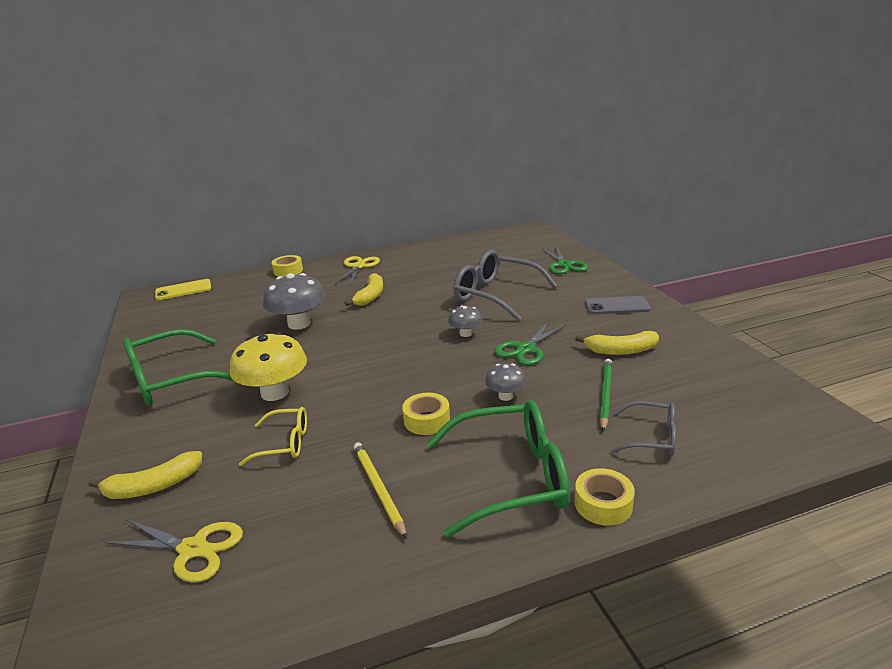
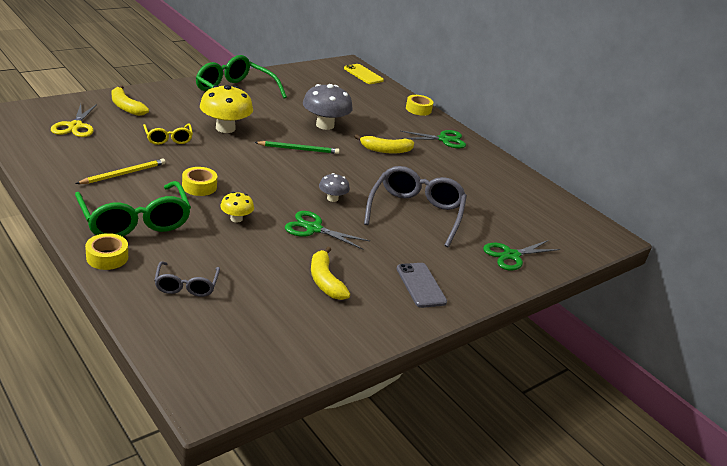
camera: 65 degrees right, 5 degrees up
(358, 266) = (444, 139): yellow scissors -> green scissors
(506, 396) = (236, 219): grey mushroom -> yellow mushroom
(605, 395) = (246, 267): green pencil -> green pencil (298, 149)

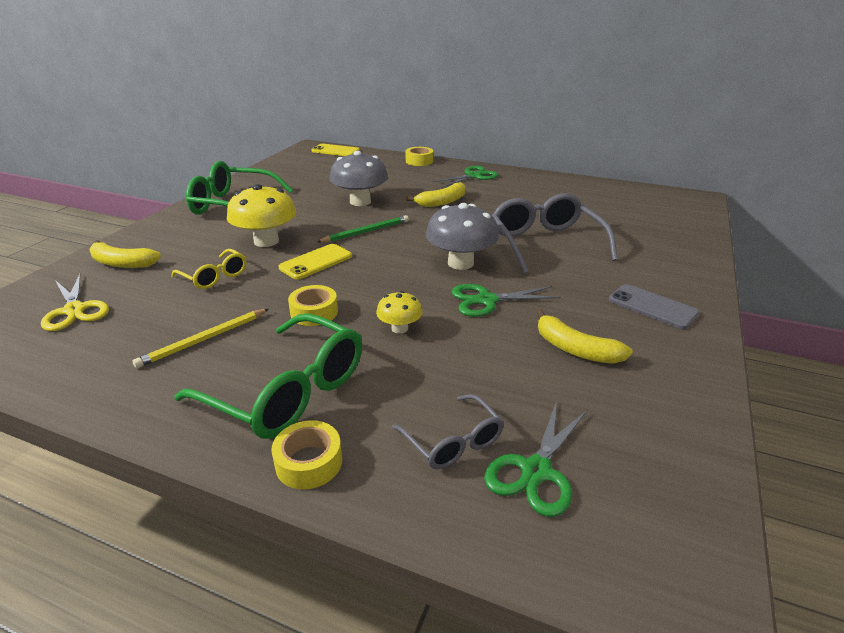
camera: 25 degrees left, 0 degrees up
(123, 174) = (204, 339): yellow pencil -> yellow pencil turned 150 degrees counterclockwise
(239, 156) = (316, 262): none -> yellow phone
(332, 198) = (460, 263): grey mushroom -> grey mushroom, size x1.89
(511, 255) = (666, 244): green scissors -> green scissors (536, 471)

